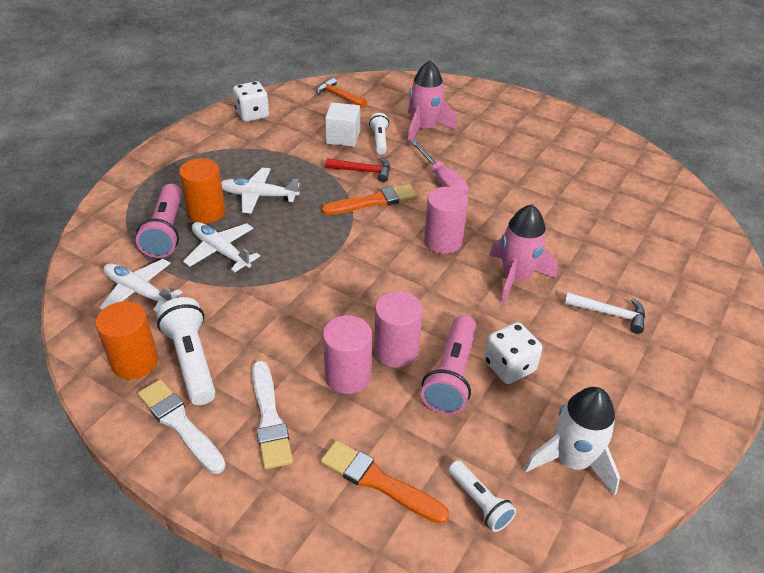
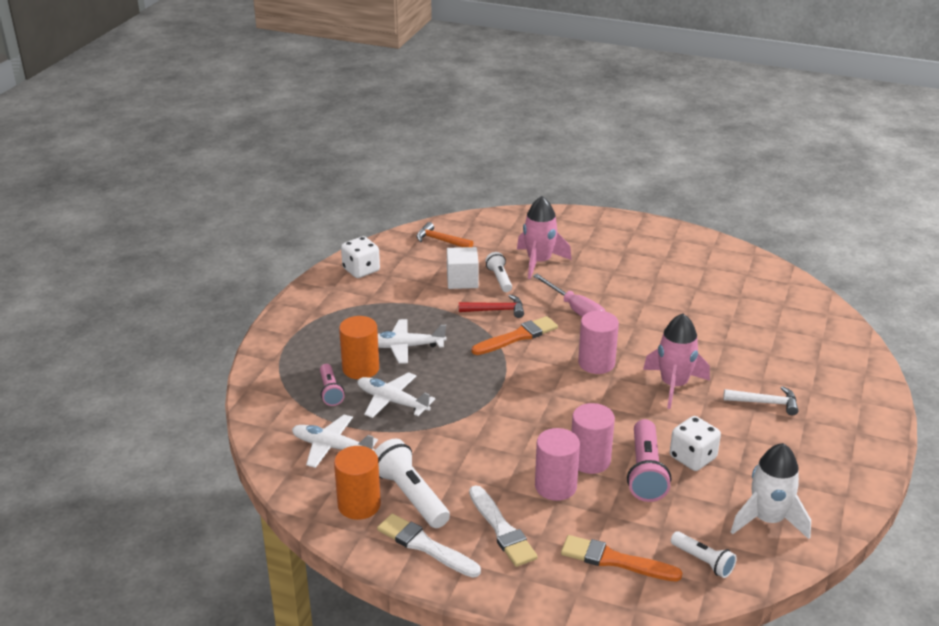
camera: 10 degrees left, 10 degrees down
(166, 231) = (330, 391): pink flashlight -> pink flashlight, size x0.60

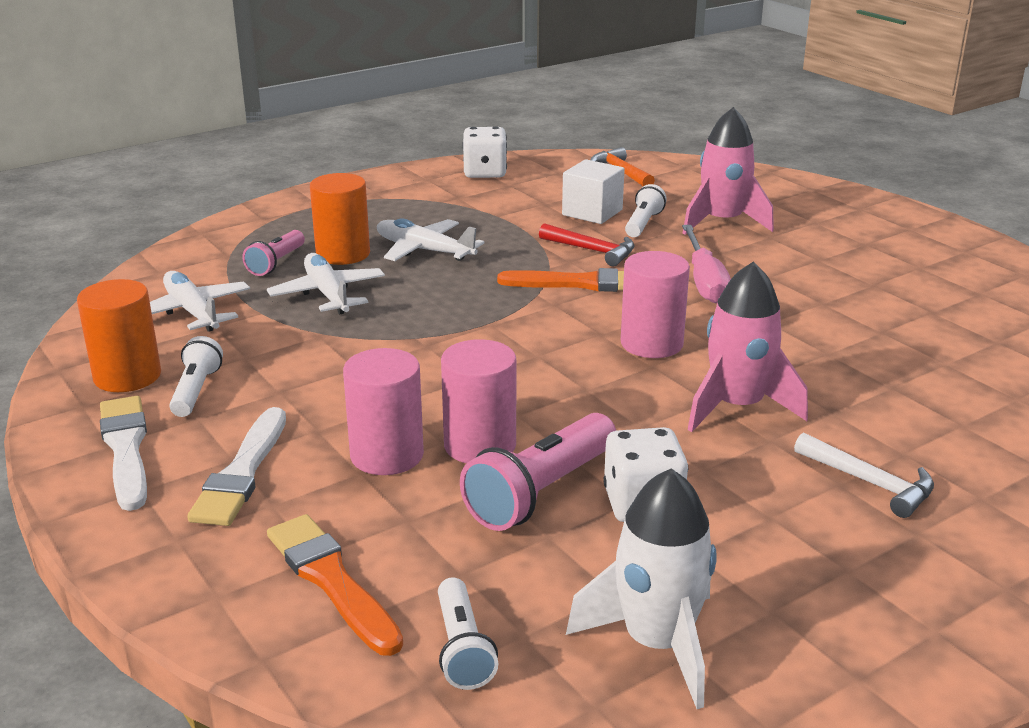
camera: 35 degrees right, 5 degrees down
(410, 496) = (196, 391): white flashlight -> white flashlight, size x0.60

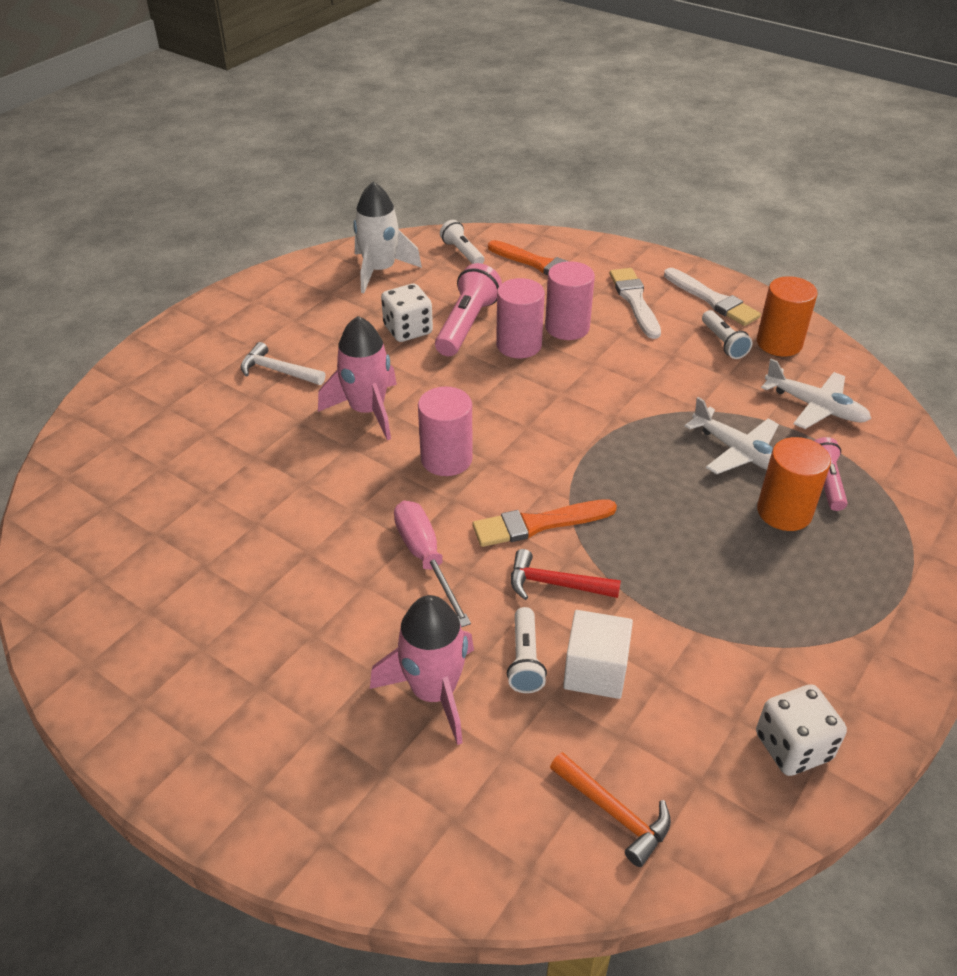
camera: 160 degrees right, 15 degrees up
(425, 251) = (716, 538): white plane -> none

